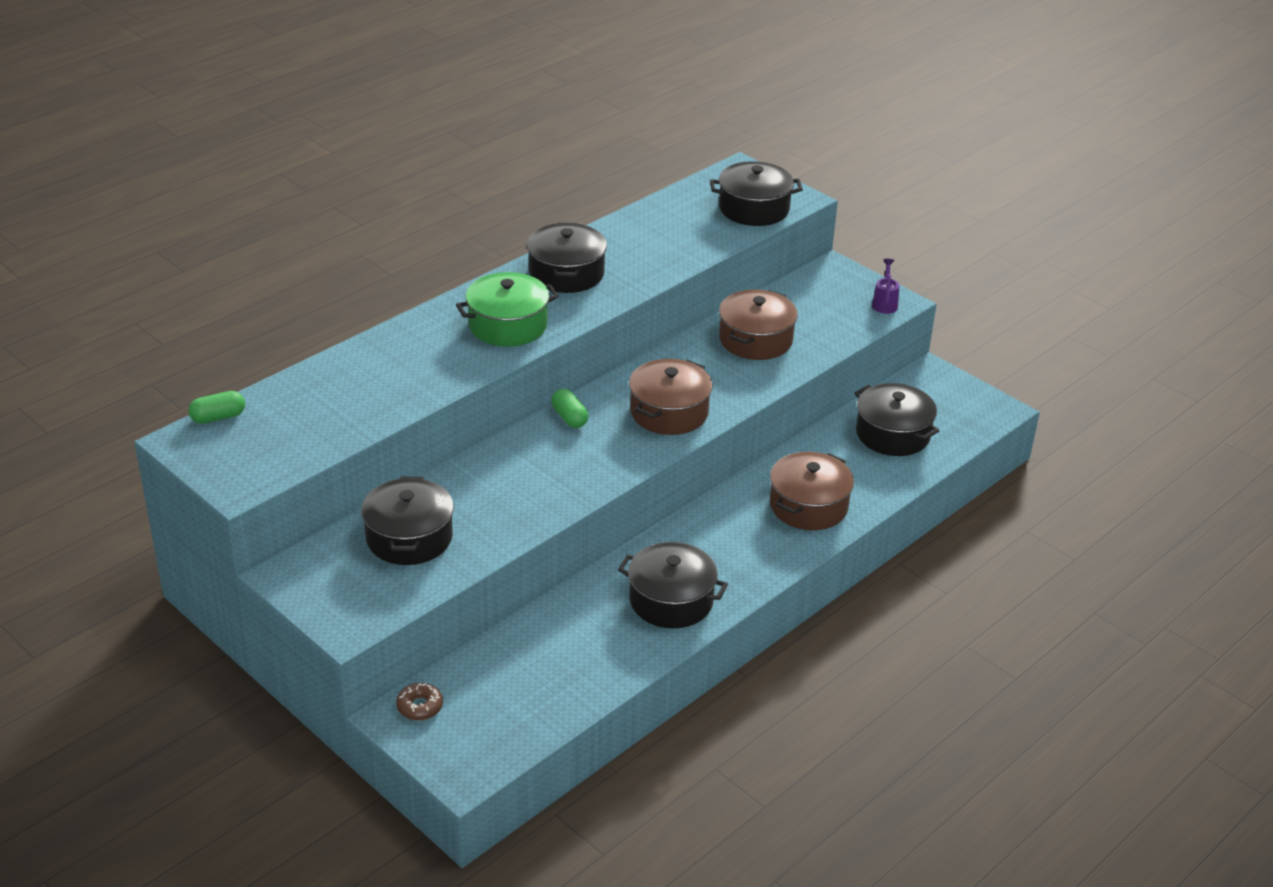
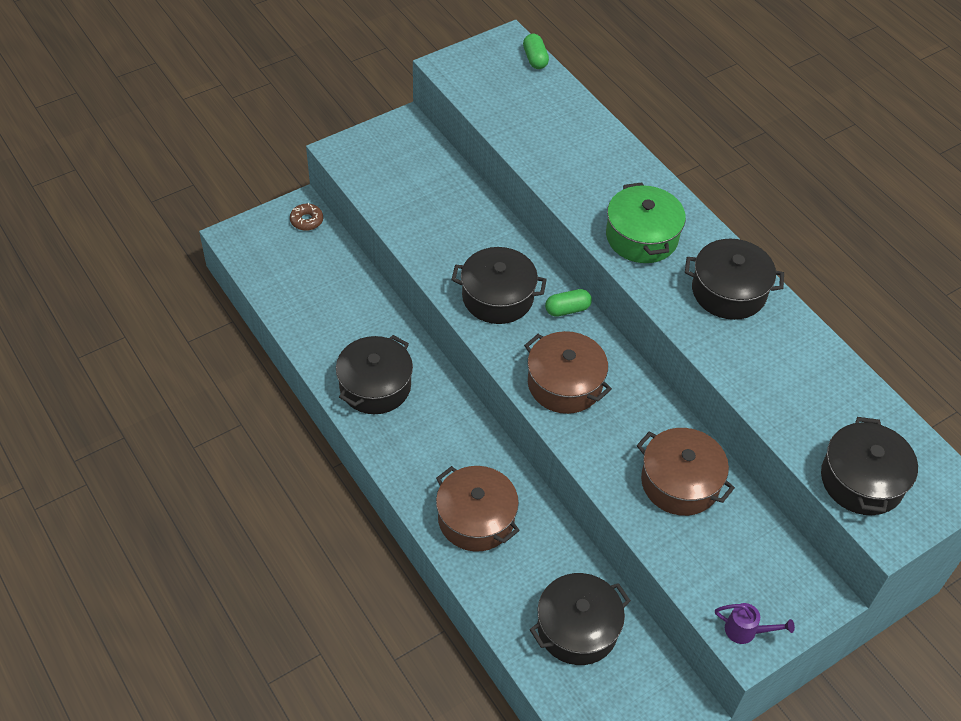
camera: 100 degrees right, 15 degrees up
(409, 537) = (429, 191): black pot -> black pot (497, 297)

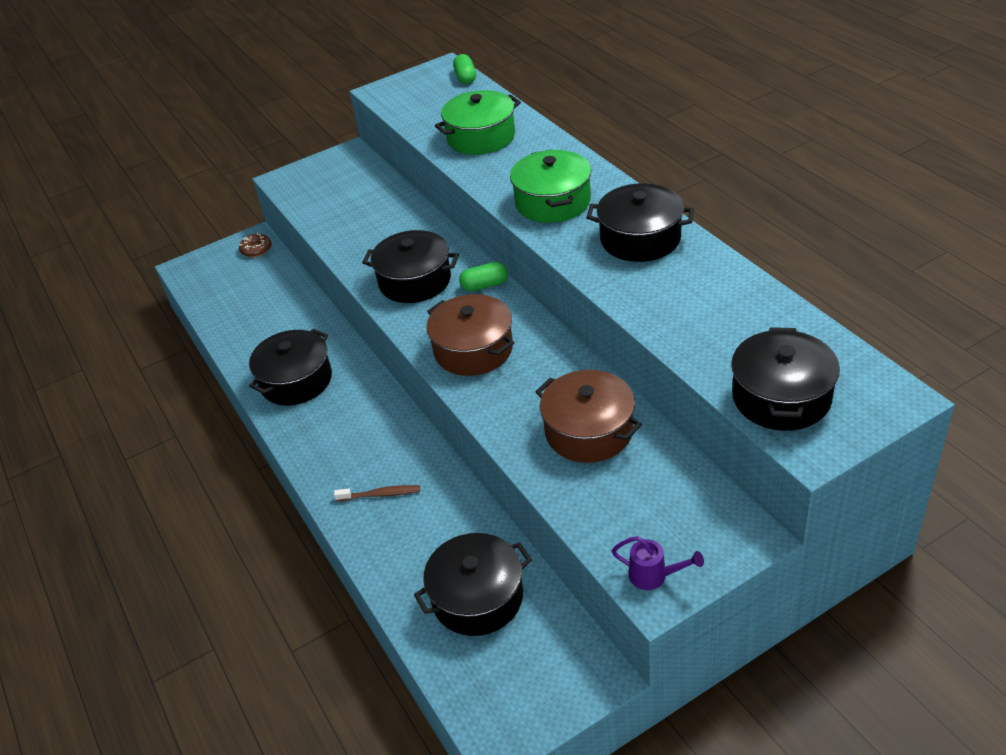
camera: 10 degrees right, 10 degrees down
(476, 519) = (380, 494): brown pot -> brown toothbrush
(561, 144) = (481, 137): none -> green pot

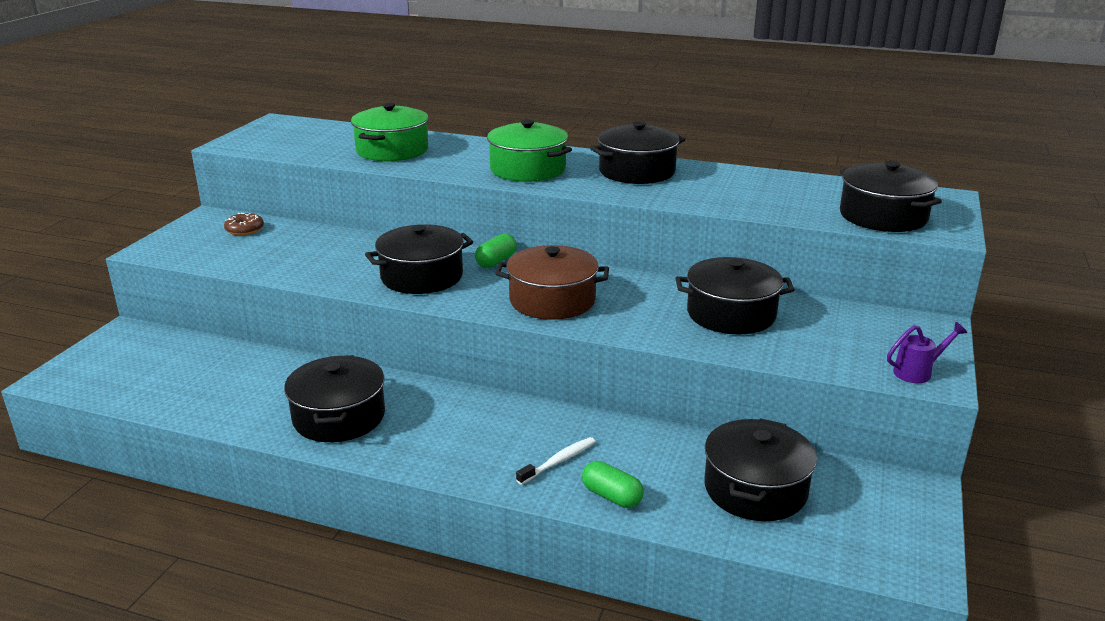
camera: 45 degrees left, 15 degrees down
(256, 249) = (139, 338): brown donut -> brown donut (244, 229)
(380, 494) = (558, 461): brown toothbrush -> white toothbrush
(465, 78) = (312, 123): green capsule -> green capsule (611, 496)
(589, 431) = (731, 314): brown pot -> black pot

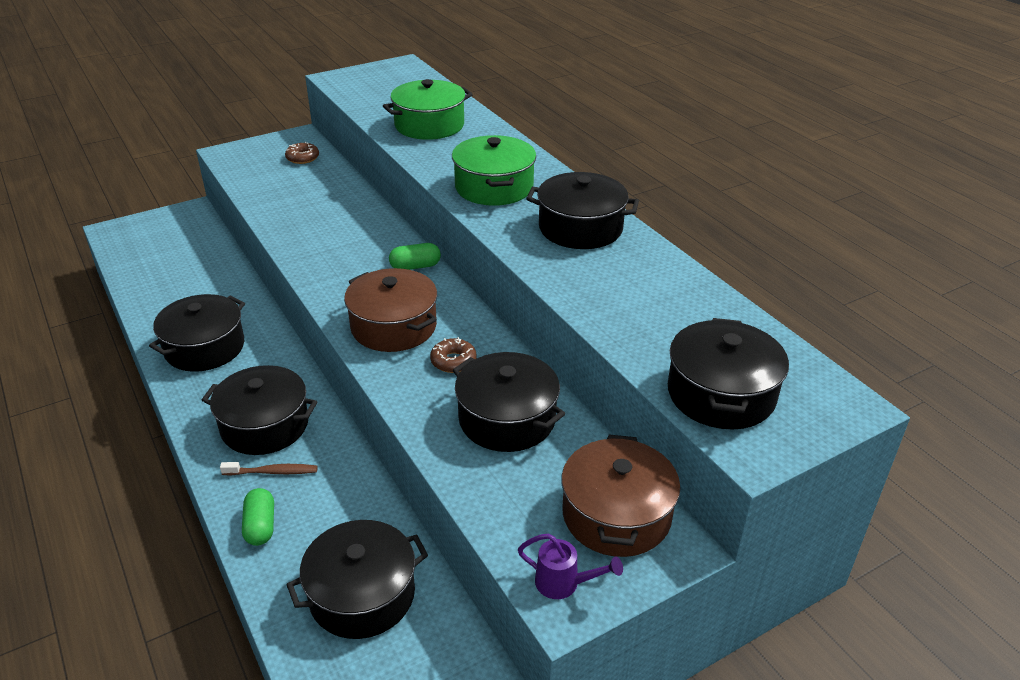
camera: 40 degrees right, 10 degrees up
(422, 276) = (343, 256): black pot -> black pot (265, 425)
(558, 461) = (272, 472): white toothbrush -> brown toothbrush
(635, 301) = (453, 361): none -> brown donut
(881, 328) = (616, 515): none -> brown pot

